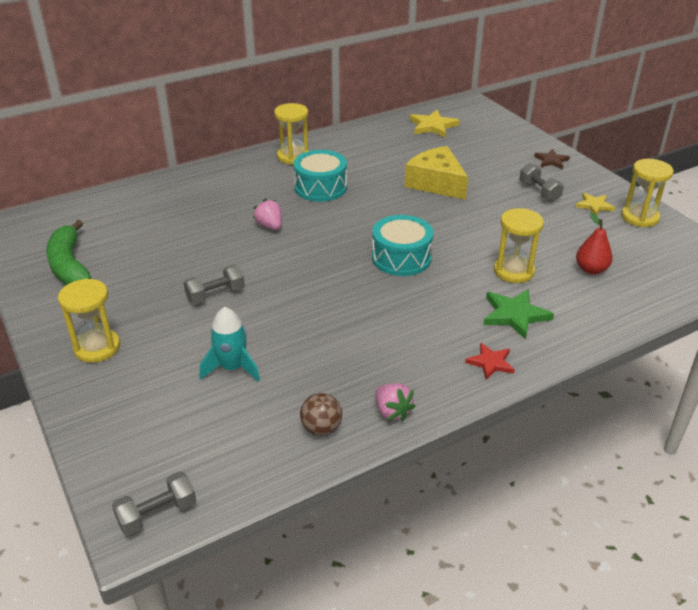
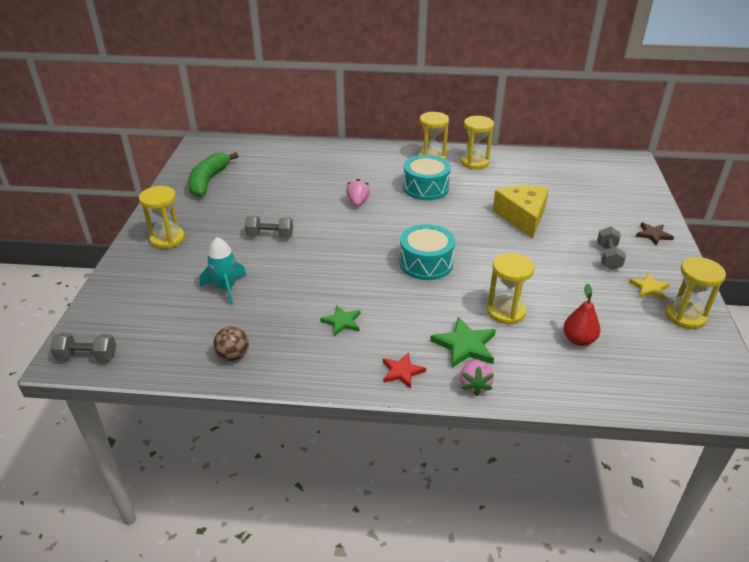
camera: 35 degrees right, 0 degrees up
(338, 147) = (474, 162): none -> yellow hourglass
(388, 345) = (342, 322): none -> green star
(392, 412) = (290, 369): pink strawberry -> pink strawberry (474, 385)
(433, 126) = (574, 170): yellow star -> none

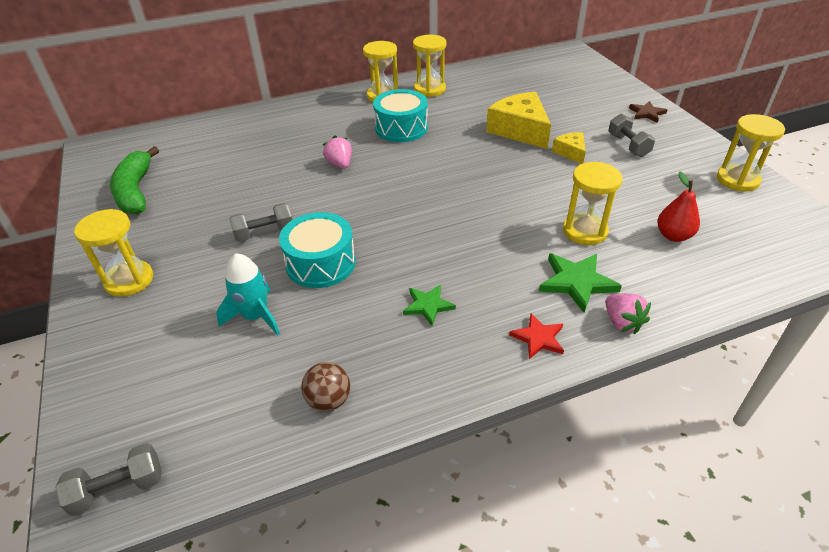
camera: 25 degrees left, 5 degrees up
(426, 263) = (465, 207): turquoise drum -> turquoise drum (320, 263)
(550, 247) = (570, 152): none -> yellow cheese
(649, 288) = (687, 164): yellow star -> none

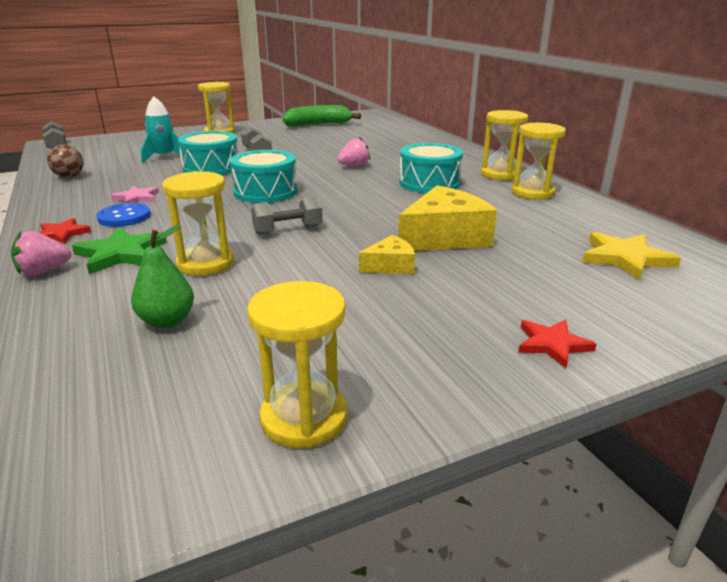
camera: 85 degrees right, 15 degrees down
(415, 215) = (265, 192): none -> turquoise drum
(428, 306) = (137, 198): green star -> pink star
(487, 302) = (124, 217): none -> blue button
(543, 79) = (625, 258): none -> yellow star
(628, 145) = (420, 312): grey dumbbell -> grey dumbbell (288, 230)
(647, 113) = (552, 344): brown star -> red star
(673, 236) = (167, 321): red pear -> green pear

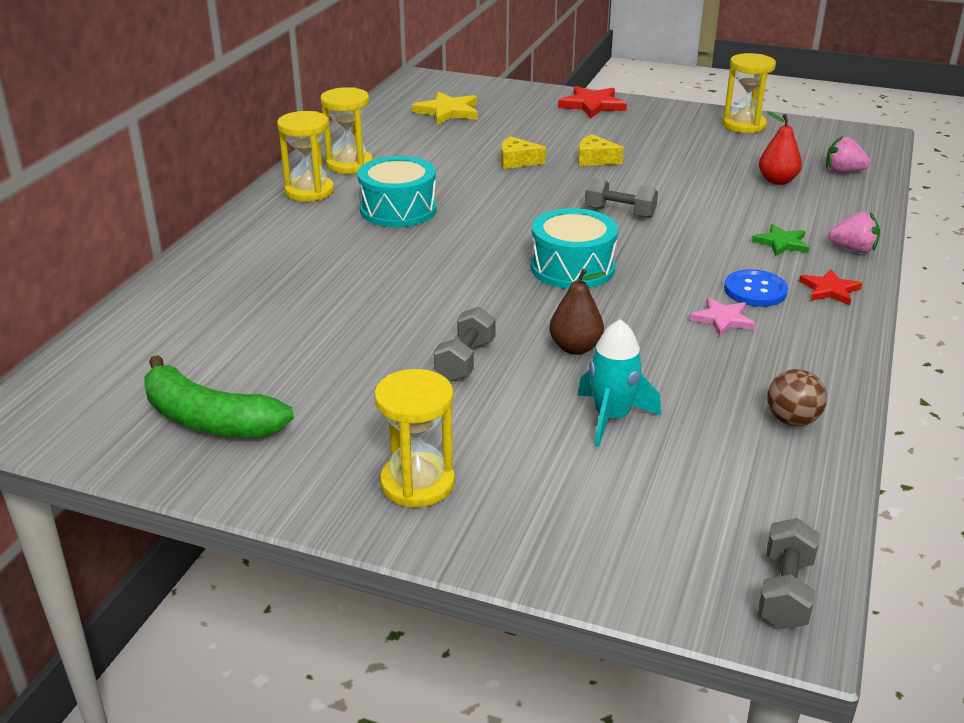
camera: 135 degrees left, 5 degrees up
(121, 254) = (781, 243): green star -> green star, size x0.64
(167, 321) = (777, 181): green pear -> red pear
(206, 263) = (719, 208): yellow hourglass -> none
(211, 168) = (575, 348): turquoise drum -> brown pear
(354, 166) = (406, 268): pink strawberry -> pink strawberry (843, 171)
(444, 237) = (517, 161): yellow cheese -> yellow cheese, size x0.52
(552, 344) = (592, 105): red star -> red star, size x1.55

